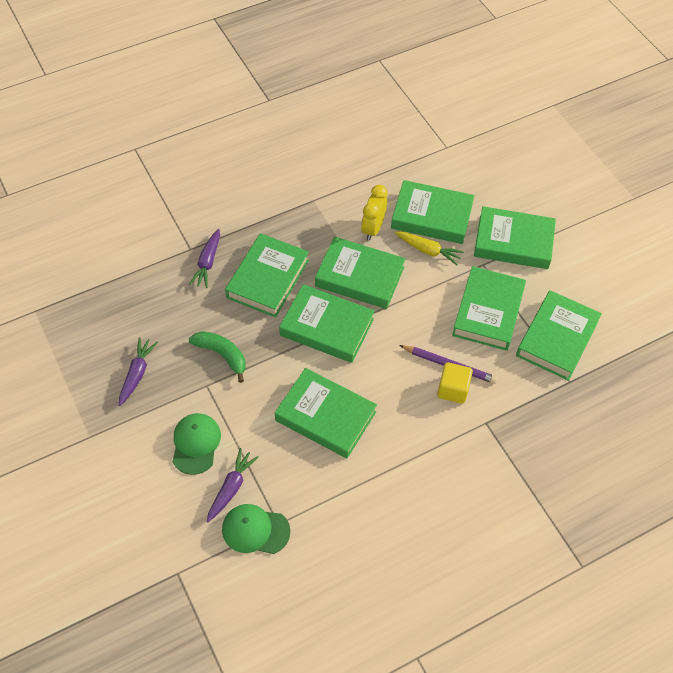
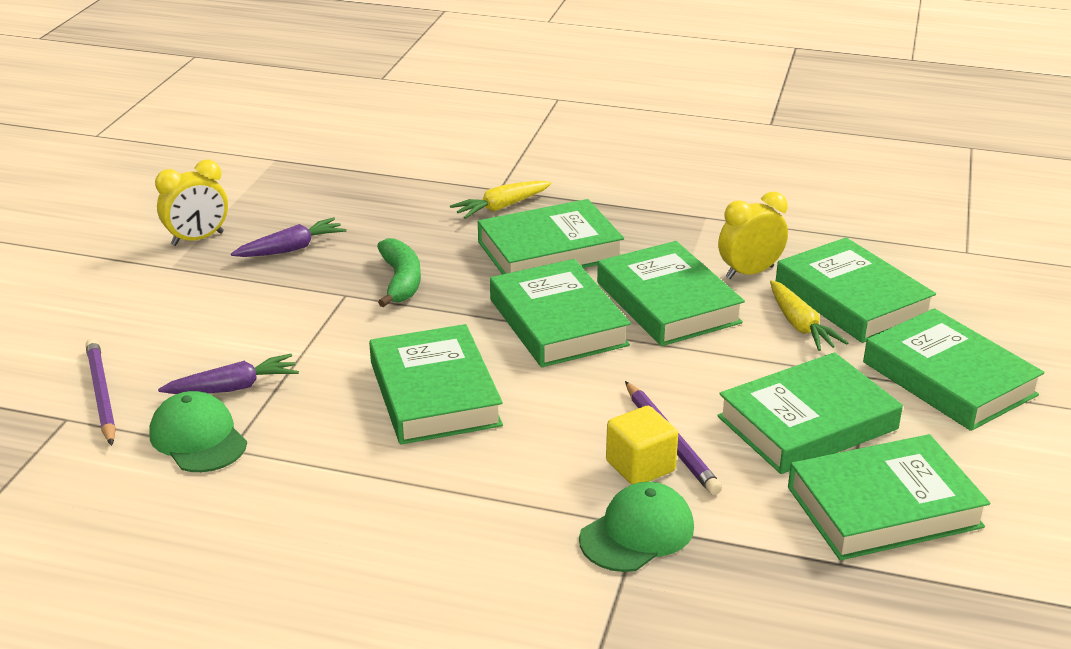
camera: 45 degrees right, 25 degrees down
(75, 405) = (197, 239): none -> yellow clock
(173, 545) = (101, 394): none -> purple pencil
(196, 444) = (258, 332): green cap -> green cap (637, 533)
(207, 262) = (501, 207): purple carrot -> yellow carrot

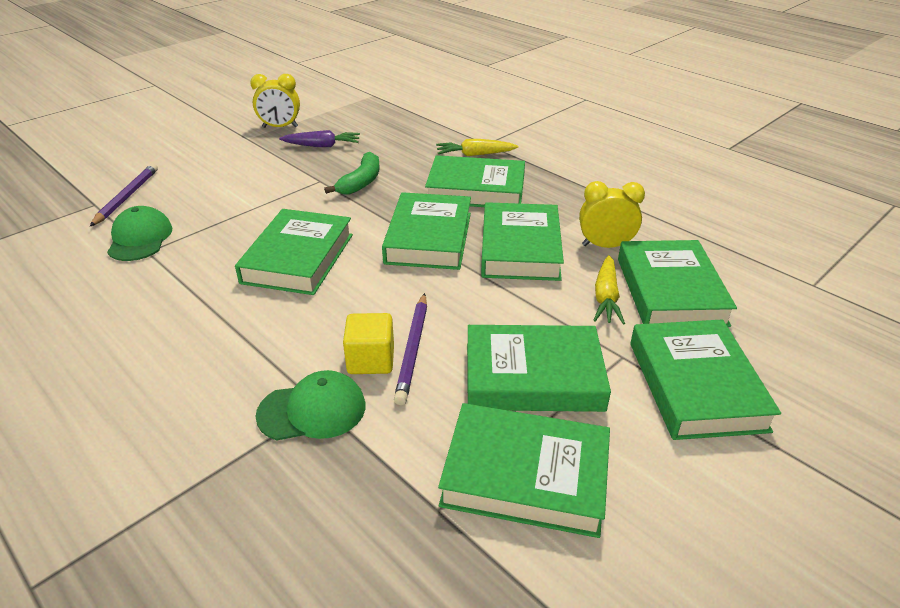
camera: 30 degrees right, 5 degrees up
(233, 388) = (194, 215): purple carrot -> none

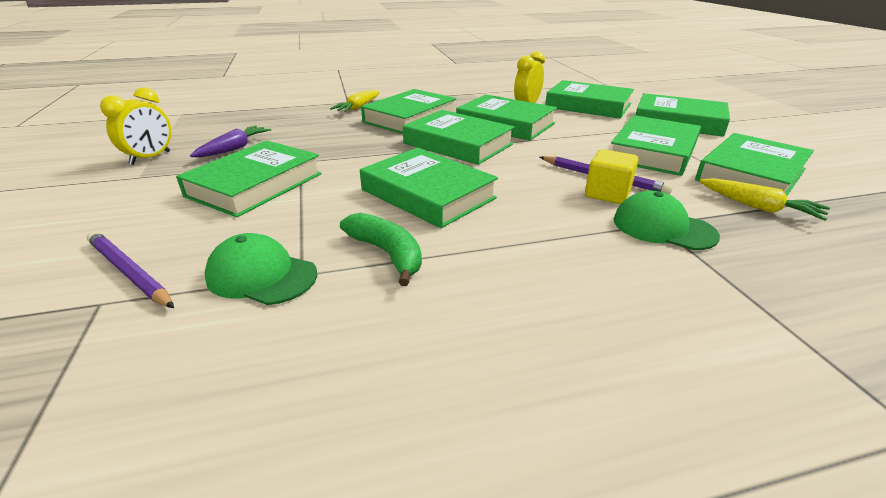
camera: 60 degrees left, 5 degrees down
(263, 182) = (255, 185): none -> green book
(312, 410) = (663, 227): green cap -> green cap turned 75 degrees counterclockwise
(361, 182) = (333, 147): green banana -> green banana (387, 253)
(606, 297) = (582, 118): yellow carrot -> yellow carrot (758, 207)

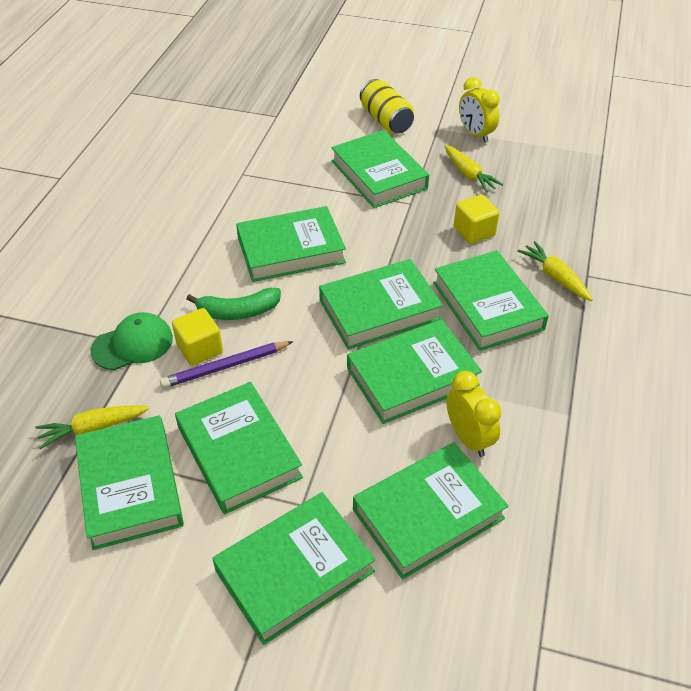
camera: 120 degrees right, 15 degrees up
(117, 208) = (386, 120): none -> yellow can
(129, 272) = (298, 123): purple pencil -> none
(234, 149) = (468, 174): purple carrot -> yellow carrot
(261, 275) = (253, 161): green cap -> none
(325, 134) = (474, 231): none -> yellow cube
(387, 253) = (231, 207): green banana -> green banana (238, 312)

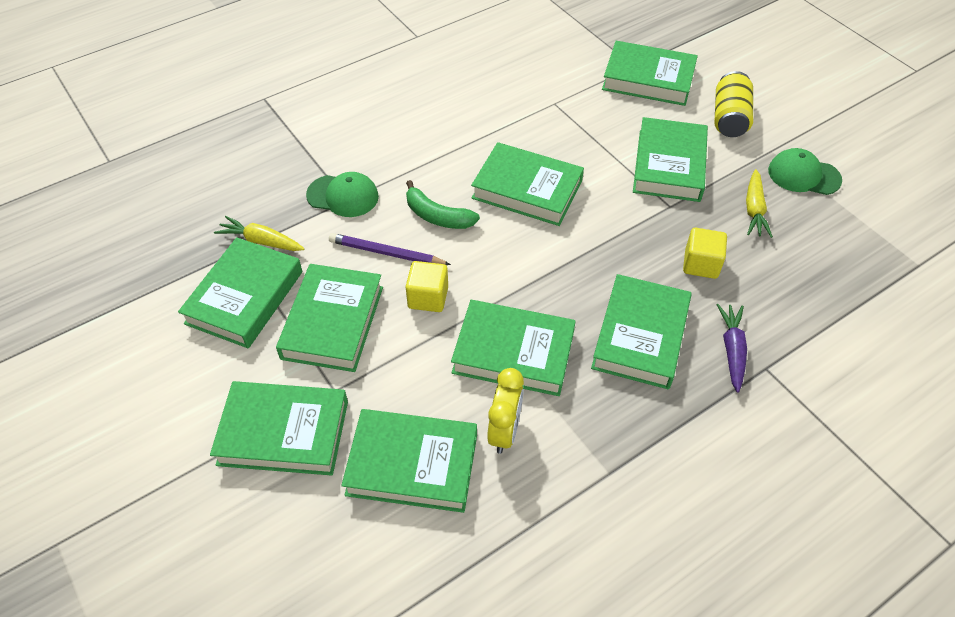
camera: 40 degrees right, 5 degrees up
(200, 349) = (383, 228): yellow cube -> yellow cube (428, 297)
(379, 310) = (545, 282): green book -> green book (648, 79)
(475, 134) = (803, 175): yellow clock -> green cap
(555, 277) = (732, 350): yellow carrot -> purple carrot

